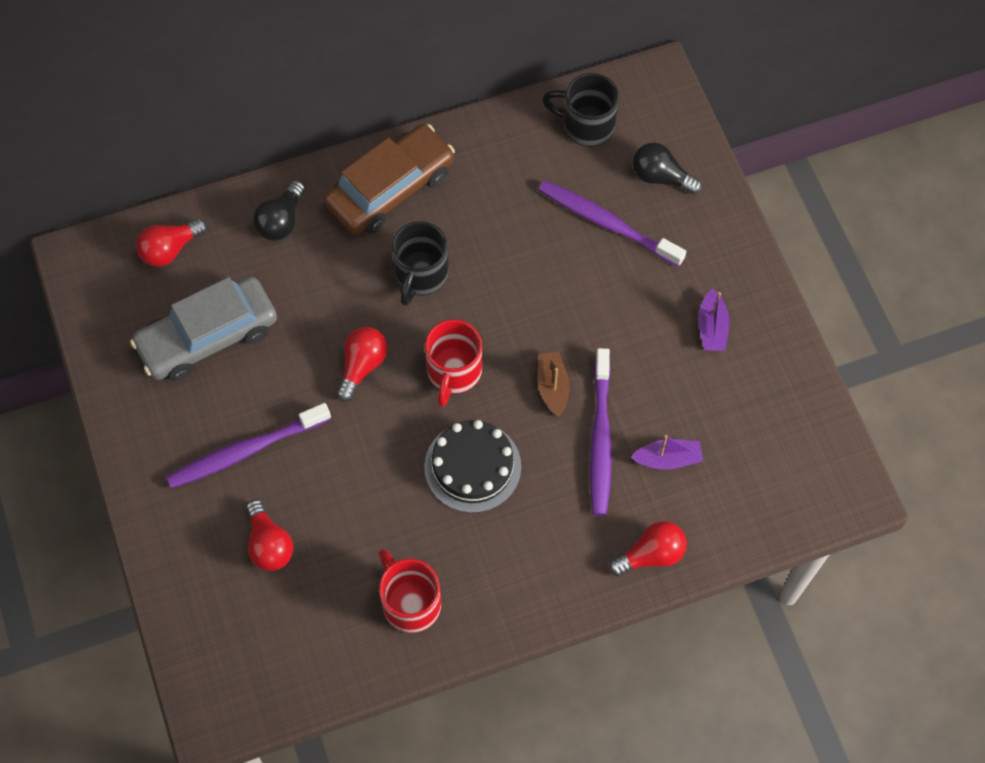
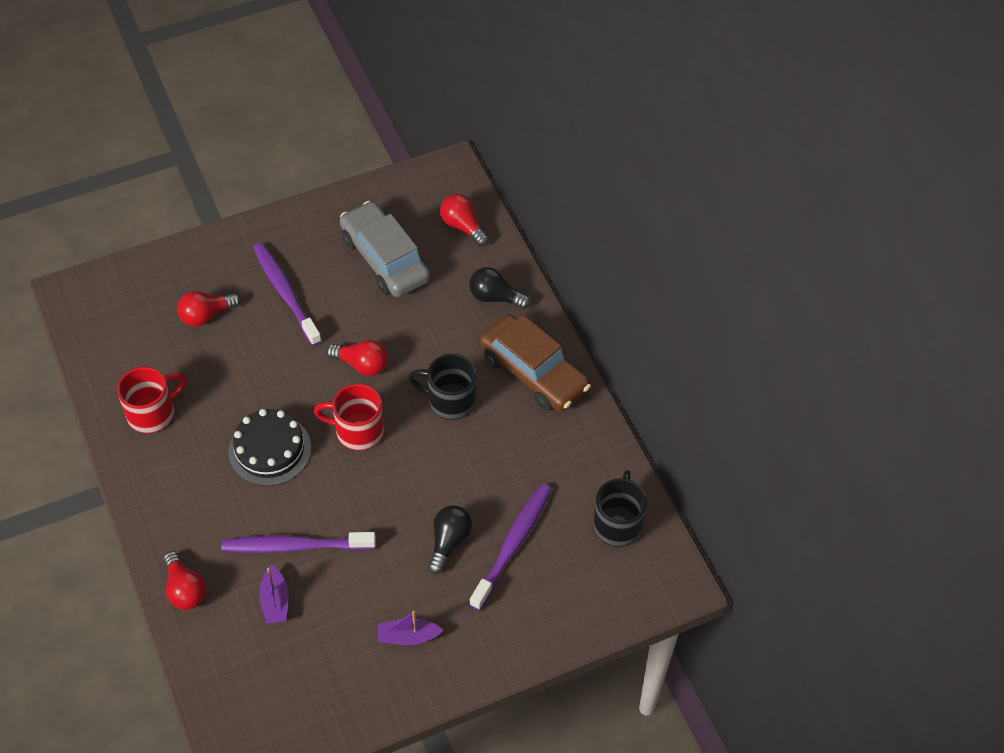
camera: 85 degrees right, 10 degrees down
(553, 387) = (344, 506): brown boat -> none
(661, 177) = (567, 589): black light bulb -> black light bulb (449, 542)

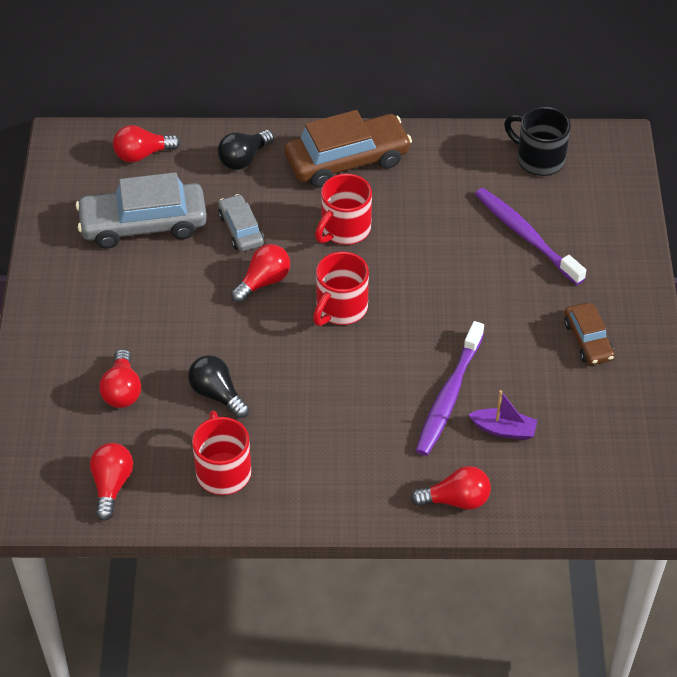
camera: 65 degrees left, 5 degrees down
(111, 346) = (111, 485): none -> red light bulb
(270, 450) = (325, 384): black cake -> none
(286, 293) = (136, 315): purple toothbrush -> none
(407, 637) = (588, 340): purple boat -> brown car
(412, 326) = (241, 229): none -> grey car
(449, 542) = (501, 279): black light bulb -> black light bulb (217, 394)
(450, 400) = (344, 229): black mug -> red mug

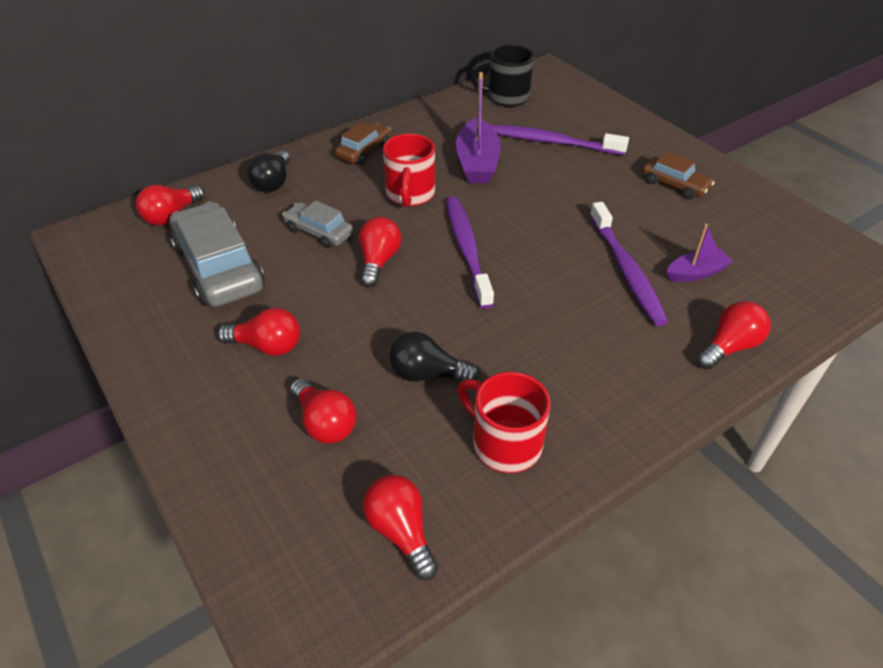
camera: 35 degrees left, 5 degrees down
(128, 311) = (267, 346): none -> red light bulb
(143, 224) = (219, 267): grey car -> grey car turned 105 degrees clockwise
(340, 308) = (467, 250): red mug -> purple toothbrush
(347, 160) = (364, 150): brown car -> brown car, size x0.54
(433, 224) = (477, 163): none -> purple boat

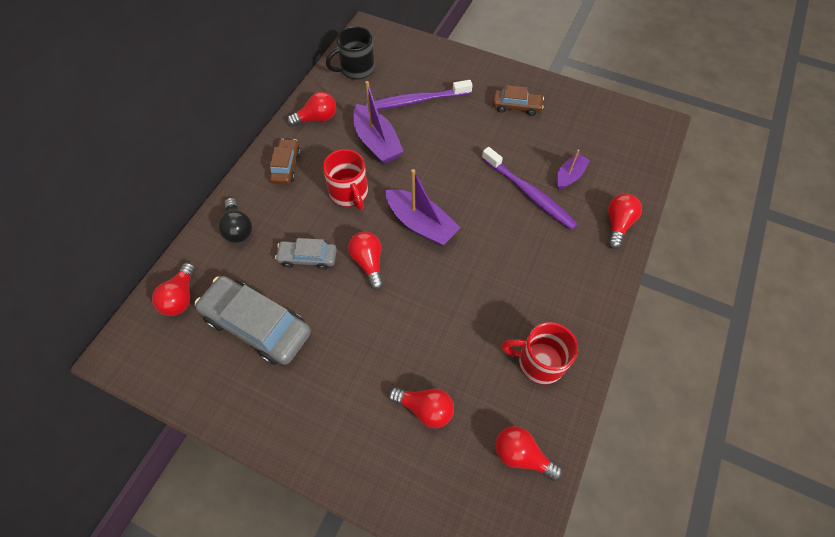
camera: 30 degrees left, 15 degrees up
(267, 346) = (343, 372): red light bulb -> red light bulb (317, 118)
(427, 374) = (462, 337): black light bulb -> none
(467, 250) = (421, 224): purple toothbrush -> purple boat

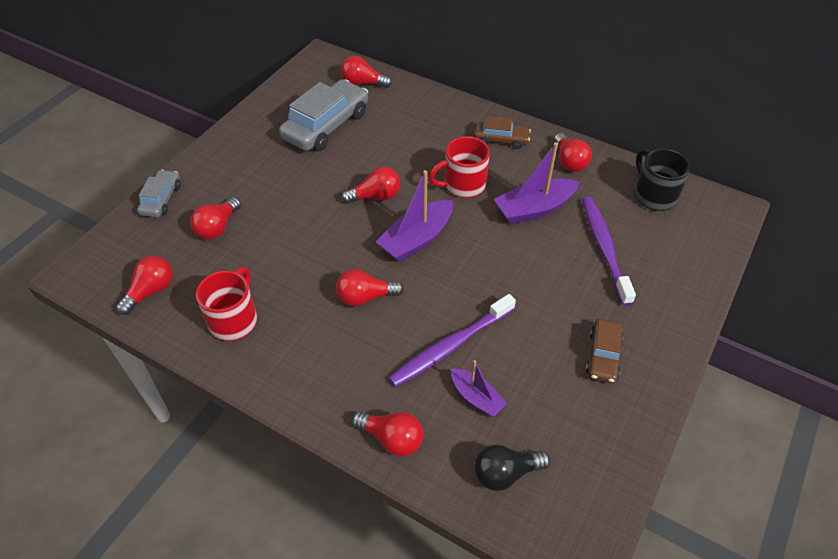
camera: 95 degrees right, 10 degrees down
(238, 228) = (428, 111): black light bulb -> black light bulb (505, 473)
(308, 258) = (388, 155): grey car -> grey car (161, 199)
(493, 257) = (365, 297): none -> red light bulb

